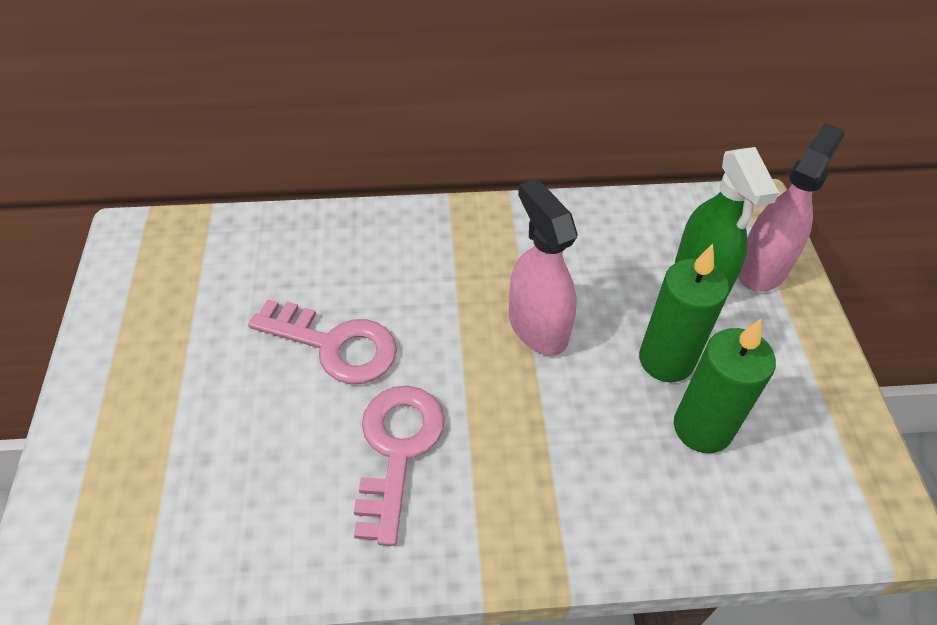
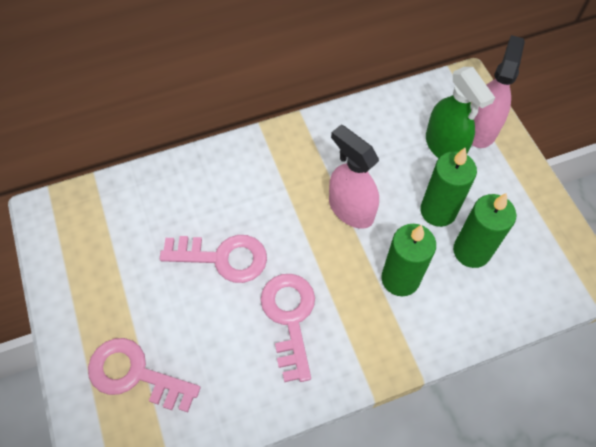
camera: 15 degrees left, 10 degrees up
(150, 467) = (135, 374): none -> pink key
(580, 438) = (400, 279): none -> green candle

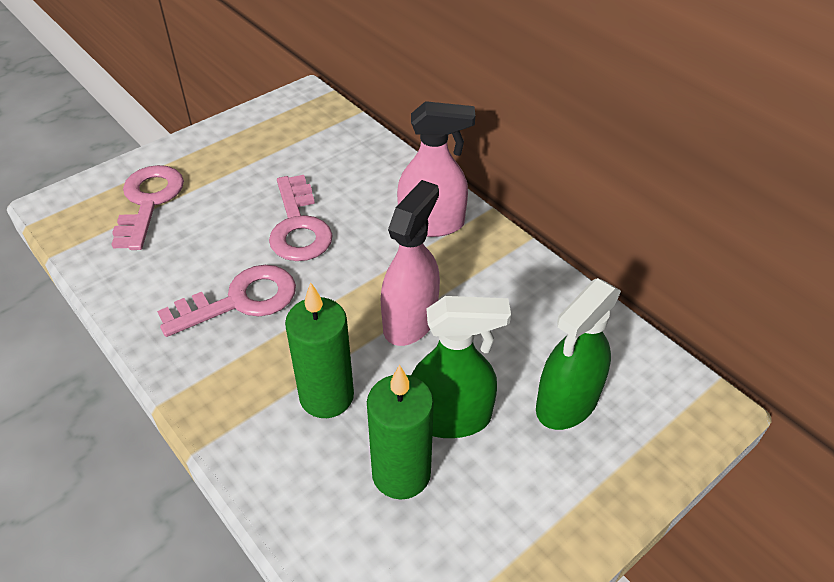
camera: 70 degrees right, 15 degrees down
(438, 211) = (451, 417): green candle -> green spray bottle
(481, 129) = (628, 445): pink spray bottle -> pink spray bottle (432, 224)

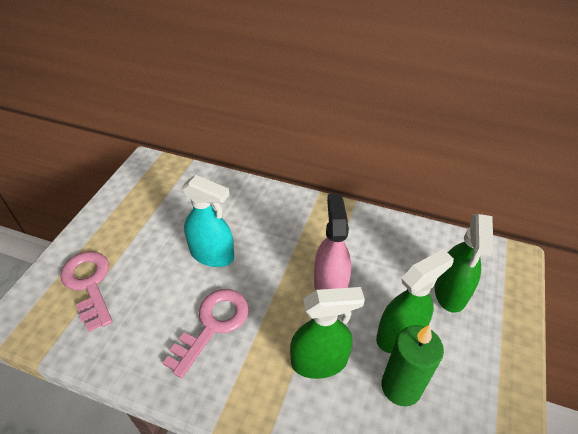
camera: 30 degrees left, 0 degrees up
(299, 226) = (212, 254): pink key -> turquoise spray bottle
(326, 396) = (319, 361): green candle -> green spray bottle
(432, 224) = (294, 216): pink spray bottle -> none

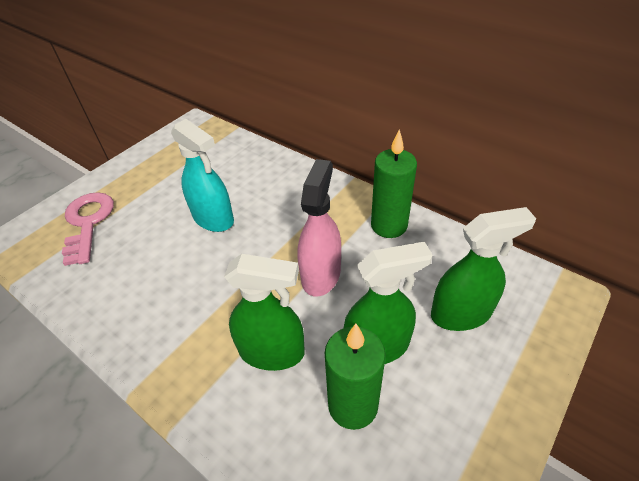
camera: 20 degrees right, 0 degrees up
(213, 325) = (180, 287): pink key -> none
(367, 230) = (389, 225): none -> green candle
(450, 292) = (461, 313): green spray bottle -> green spray bottle turned 135 degrees counterclockwise

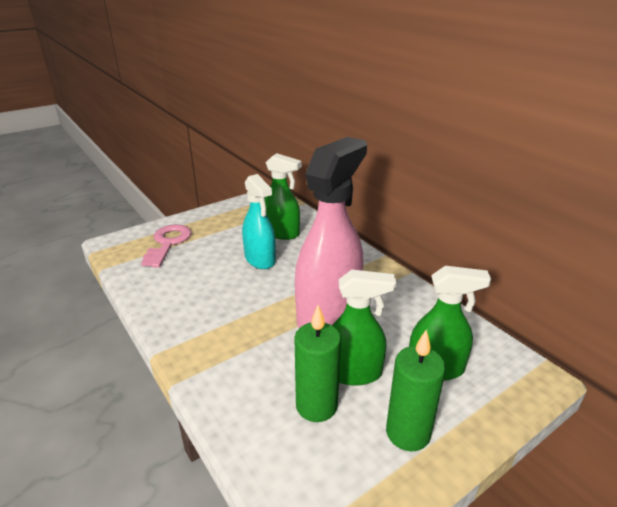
camera: 15 degrees right, 15 degrees down
(272, 352) = (268, 355): green spray bottle -> green spray bottle (281, 233)
(321, 274) = (328, 314): pink spray bottle -> pink spray bottle, size x1.67
(389, 225) = (400, 294): green candle -> green candle (408, 433)

